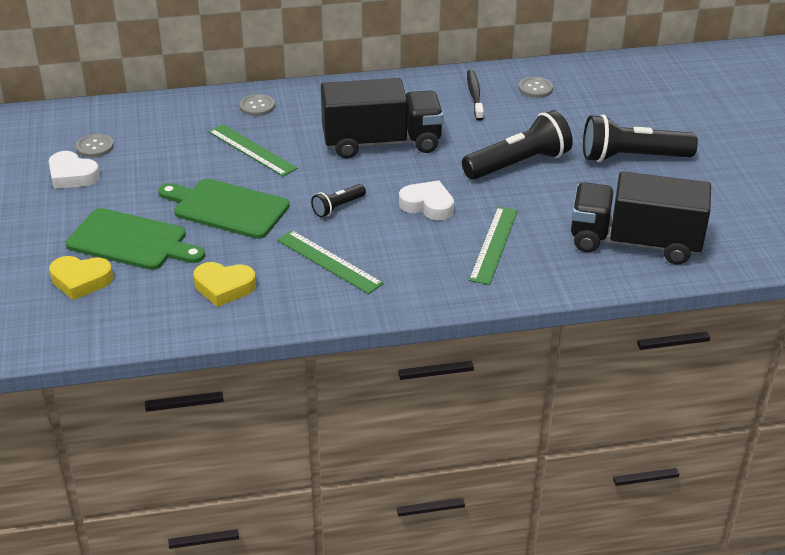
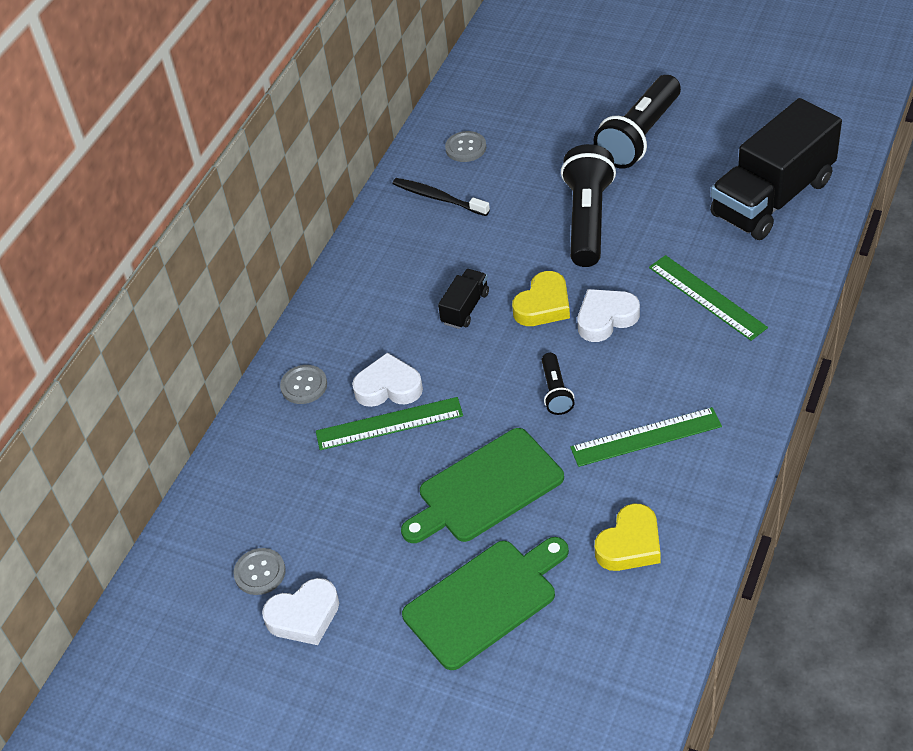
camera: 50 degrees left, 10 degrees up
(81, 281) = (527, 676): yellow heart -> yellow heart (543, 305)
(283, 138) = (388, 387): none -> white heart
(381, 143) = (465, 308): black truck -> black truck, size x0.44

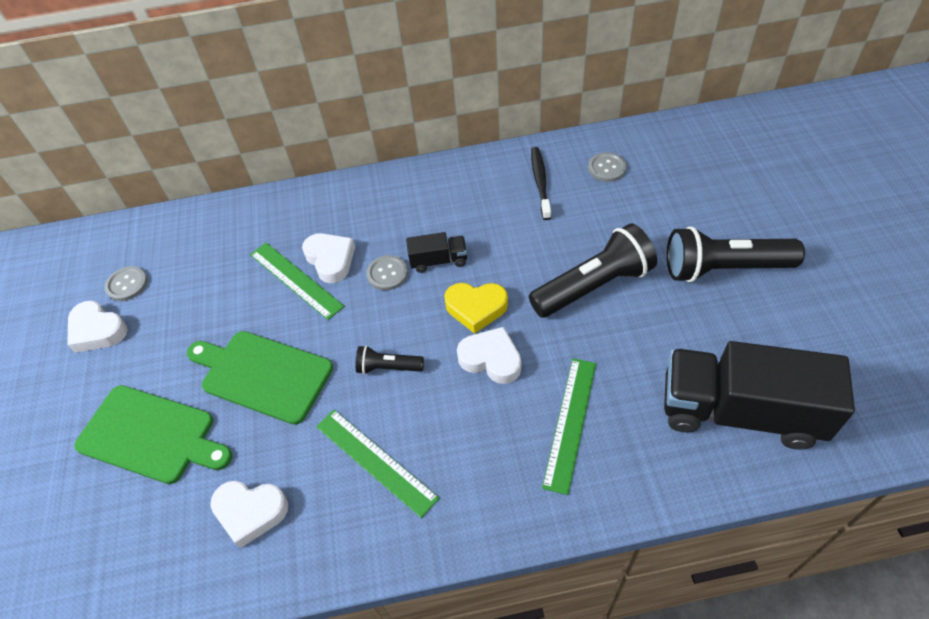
camera: 55 degrees right, 5 degrees up
(304, 385) = (305, 213): grey button -> grey button (387, 274)
(555, 392) = (388, 367): black flashlight -> black flashlight turned 45 degrees clockwise
(630, 544) = (250, 512): yellow heart -> white heart

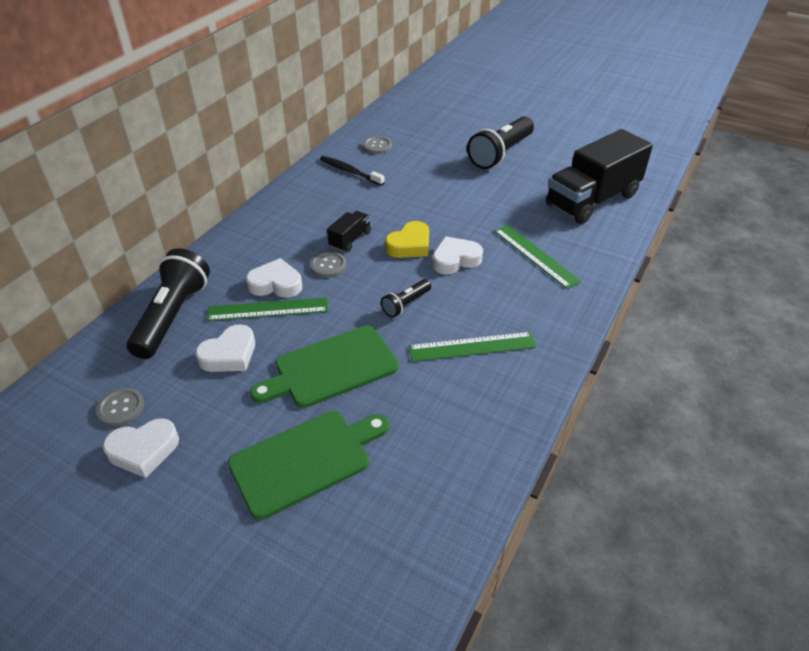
camera: 55 degrees left, 10 degrees down
(250, 512) = (444, 430): white heart -> white heart (229, 354)
(594, 286) = (454, 197): black flashlight -> black flashlight (173, 316)

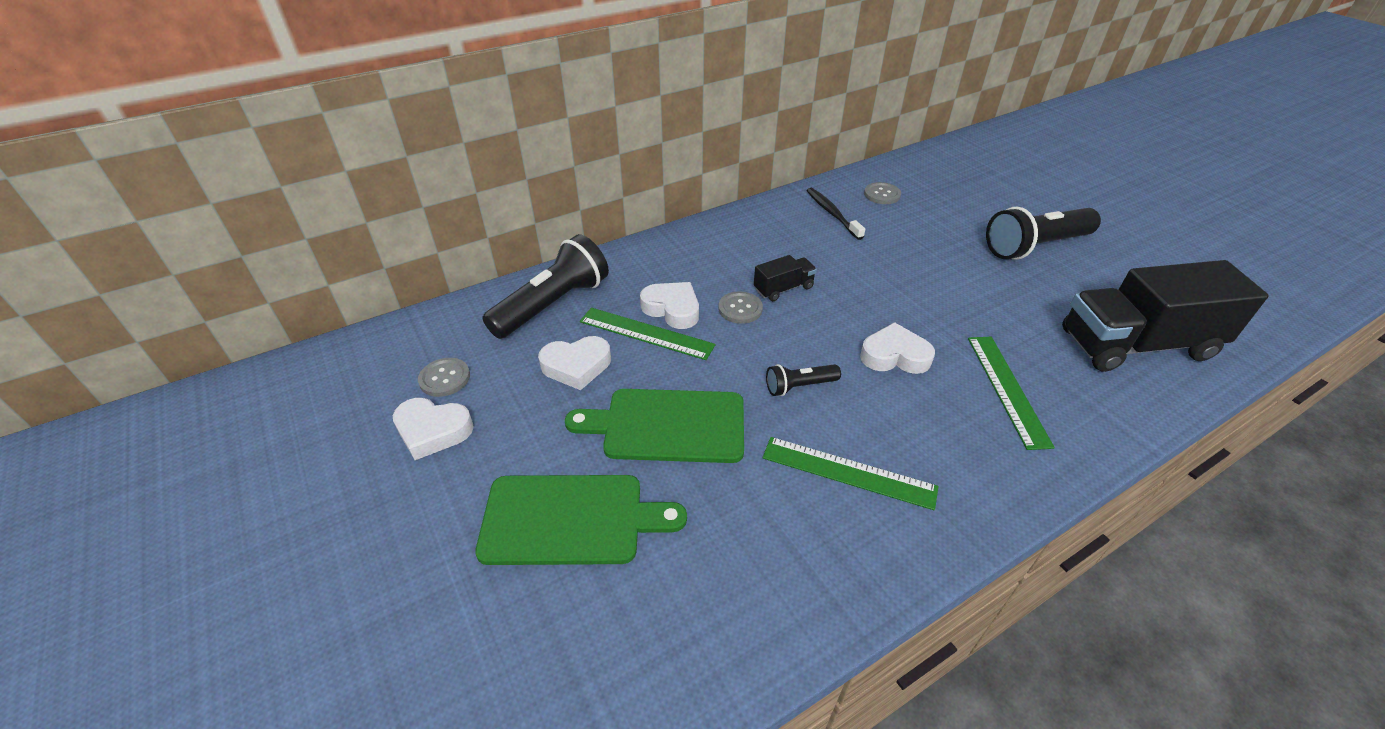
camera: 30 degrees right, 0 degrees up
(409, 245) = (848, 318): yellow heart -> none

